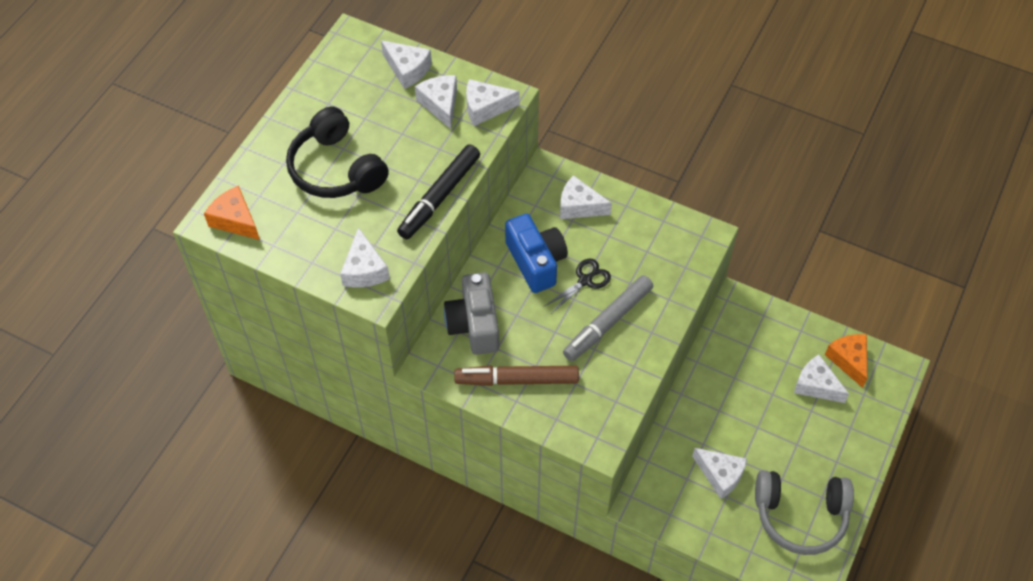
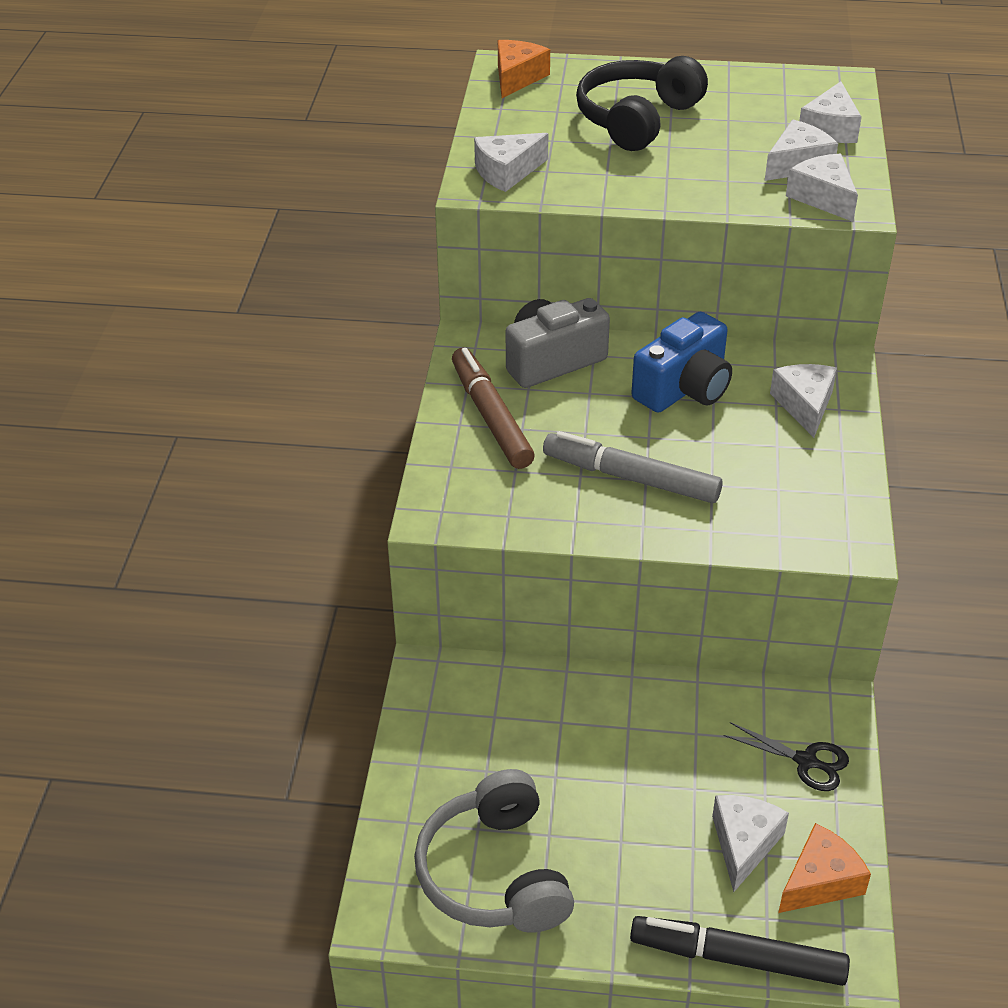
camera: 70 degrees right, 15 degrees down
(439, 197) = (652, 197): black marker -> black marker (737, 958)
(585, 280) = (685, 440): black scissors -> black scissors (806, 761)
(720, 475) = (518, 754): white cheese -> none

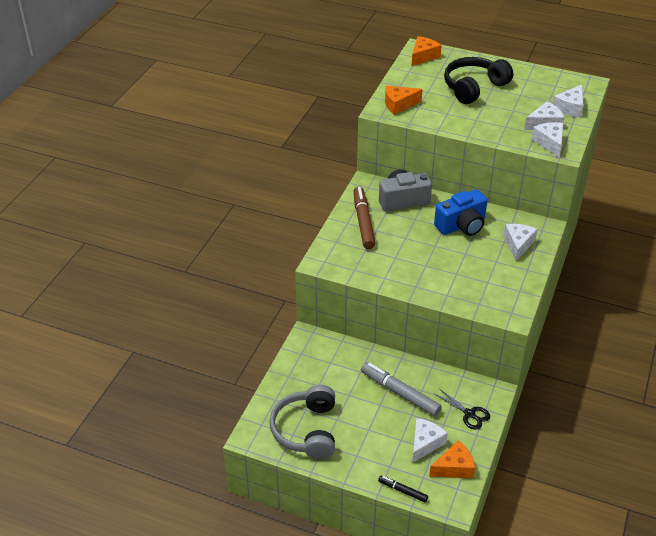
camera: 15 degrees right, 0 degrees up
(507, 172) = (399, 105): white cheese -> orange cheese
(630, 478) = (418, 263): grey marker -> grey marker (399, 393)
(737, 958) = (402, 491): black marker -> black marker, size x0.52

